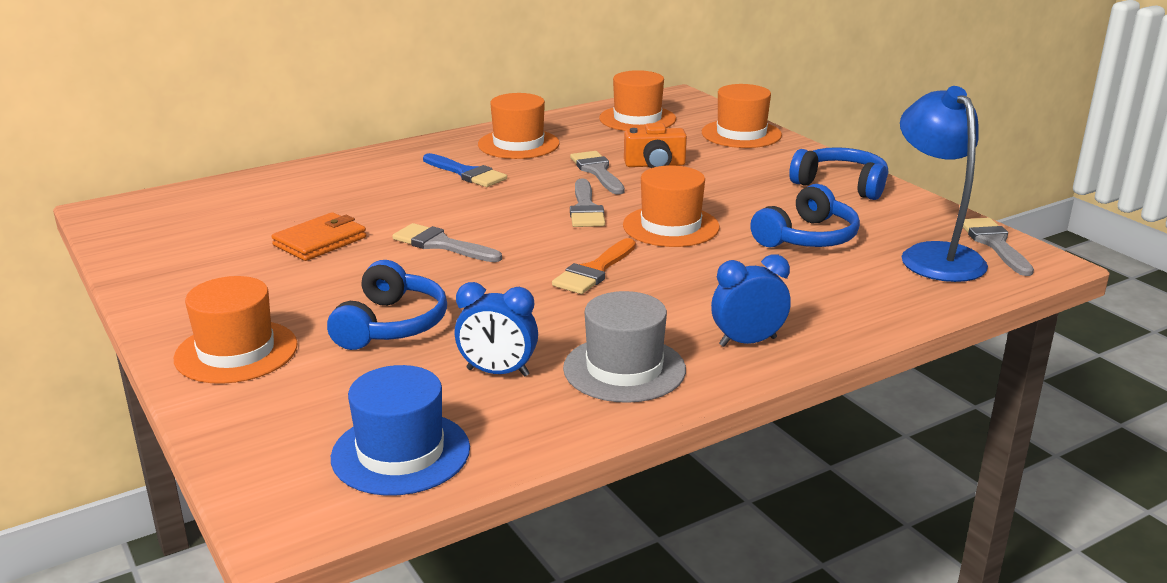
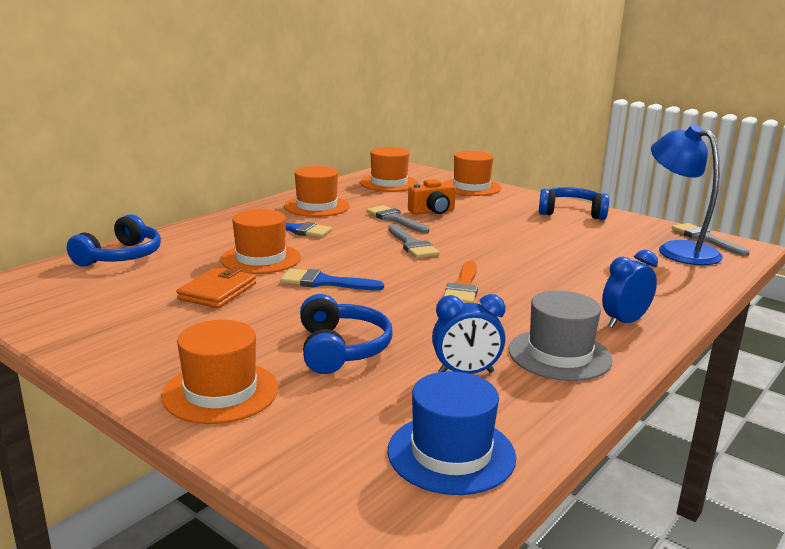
camera: 20 degrees left, 5 degrees down
(441, 244) = (324, 282): grey brush -> blue brush
(671, 226) = (486, 250): orange hat -> orange hat (261, 258)
(807, 238) = (586, 248): blue headphones -> blue headphones (121, 256)

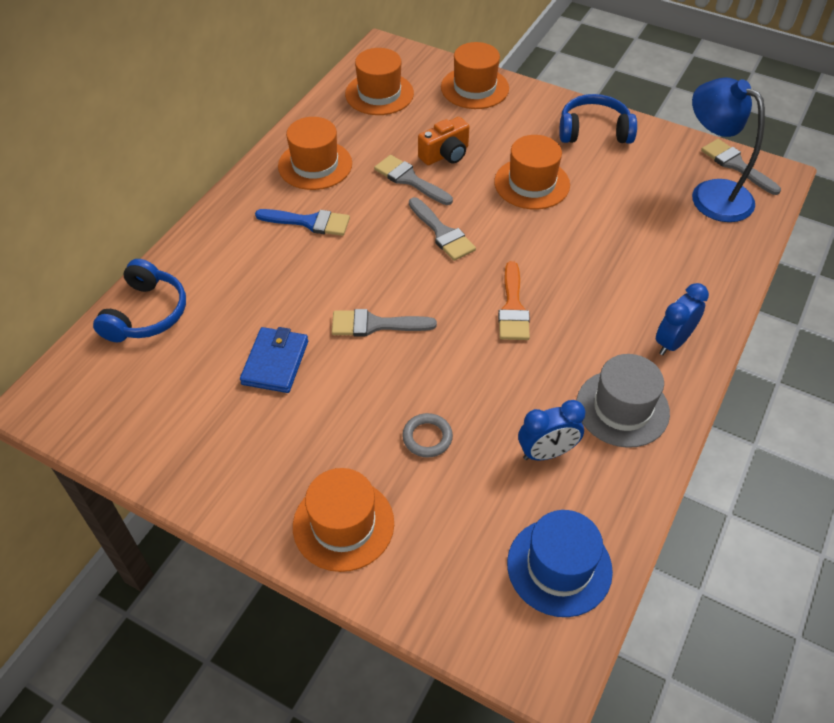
camera: 10 degrees left, 30 degrees up
(217, 291) = (275, 362): orange wallet -> blue wallet
(261, 258) = (294, 290): orange hat -> orange hat (532, 183)
(324, 282) = (375, 325): blue brush -> grey brush
(341, 349) = (427, 437): blue headphones -> grey ring

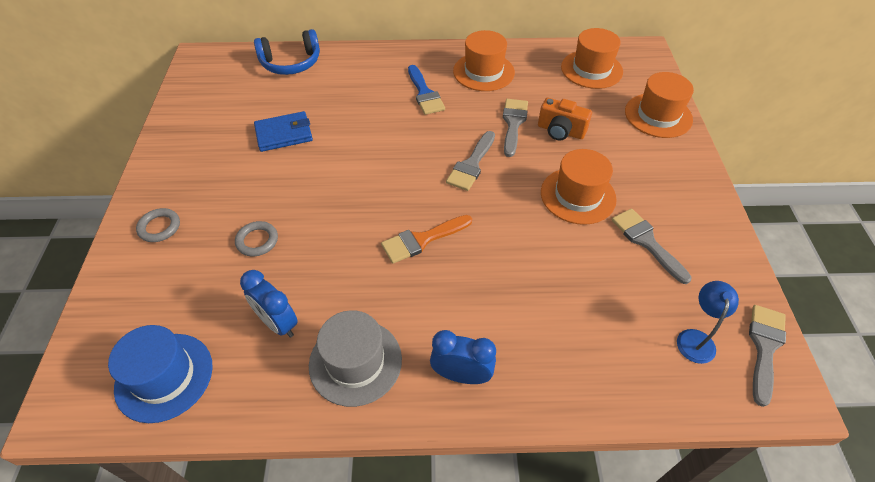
camera: 60 degrees right, 0 degrees up
(343, 524) = (159, 227): orange hat -> grey ring
(375, 325) = (349, 167): grey brush -> grey brush (646, 242)
(594, 131) = (689, 212): blue headphones -> none
(711, 194) = (696, 338): blue lamp -> blue lamp, size x0.52

